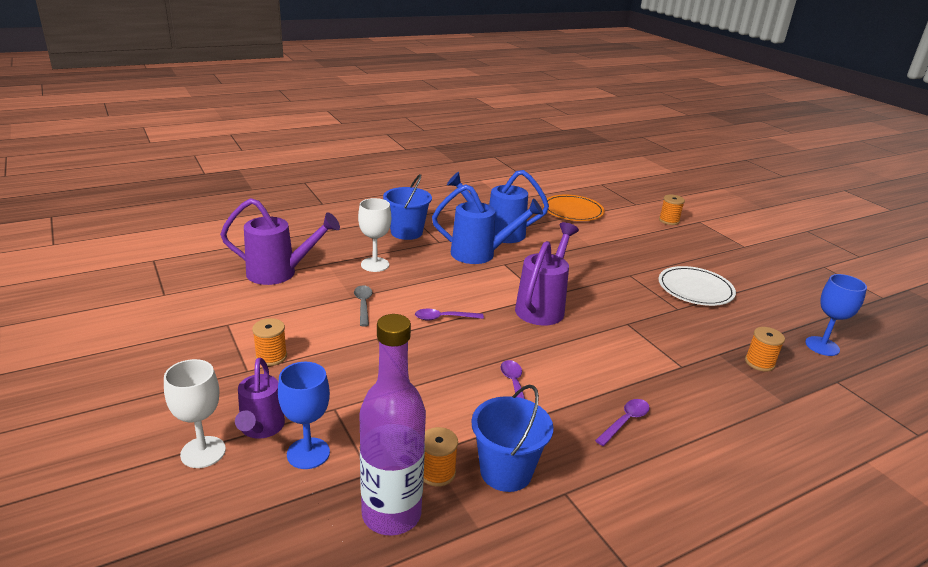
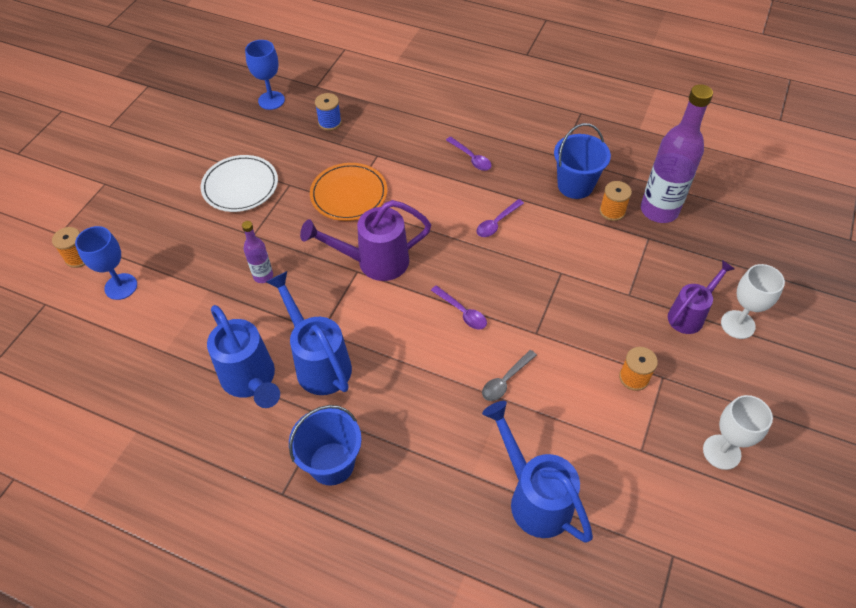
camera: 125 degrees left, 25 degrees up
(280, 273) = (534, 497): purple watering can -> blue watering can
(308, 453) = (673, 275): blue goblet -> blue goblet (121, 286)
(375, 264) = (431, 431): white goblet -> white goblet (721, 452)
(572, 211) = (120, 349): orange plate -> orange plate (349, 194)
(581, 264) = (263, 276): none -> purple bottle
(625, 421) = (471, 158): purple spoon -> purple spoon turned 135 degrees counterclockwise
(759, 363) = (330, 122): orange spool -> blue spool

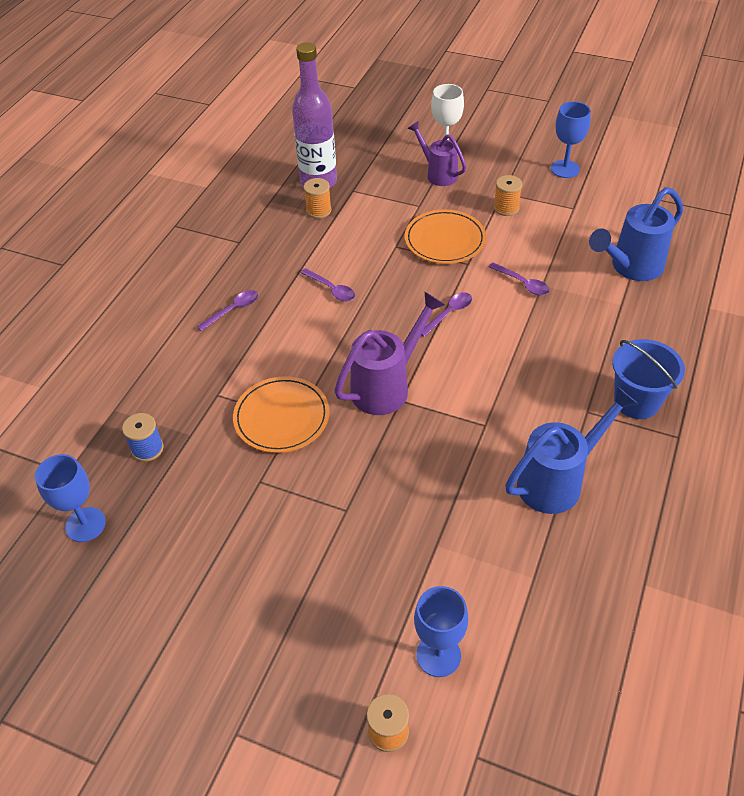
camera: 90 degrees left, 5 degrees down
(240, 186) = (258, 538): white plate -> none
(263, 276) = (411, 489): purple bottle -> none
(318, 362) = (525, 423): blue watering can -> none
(374, 262) = (387, 386): purple watering can -> purple watering can turned 120 degrees counterclockwise
(505, 380) = (522, 283): grey spoon -> purple spoon
(573, 315) = (445, 240): none -> orange plate
(575, 185) = (282, 233): blue bucket -> none
(721, 452) = (565, 169): white goblet -> blue goblet

